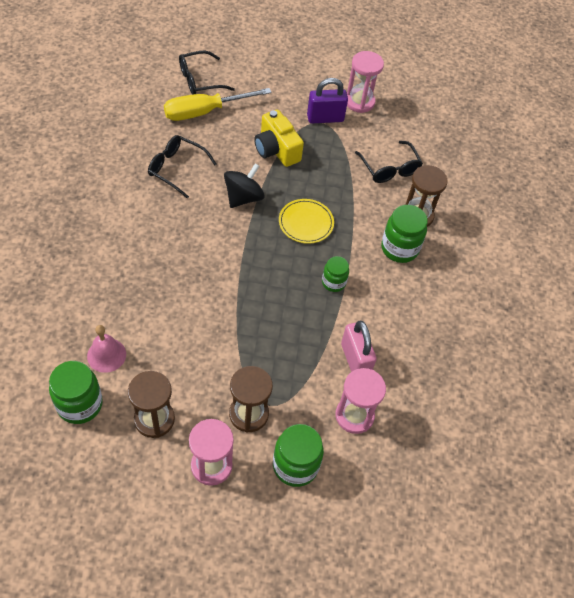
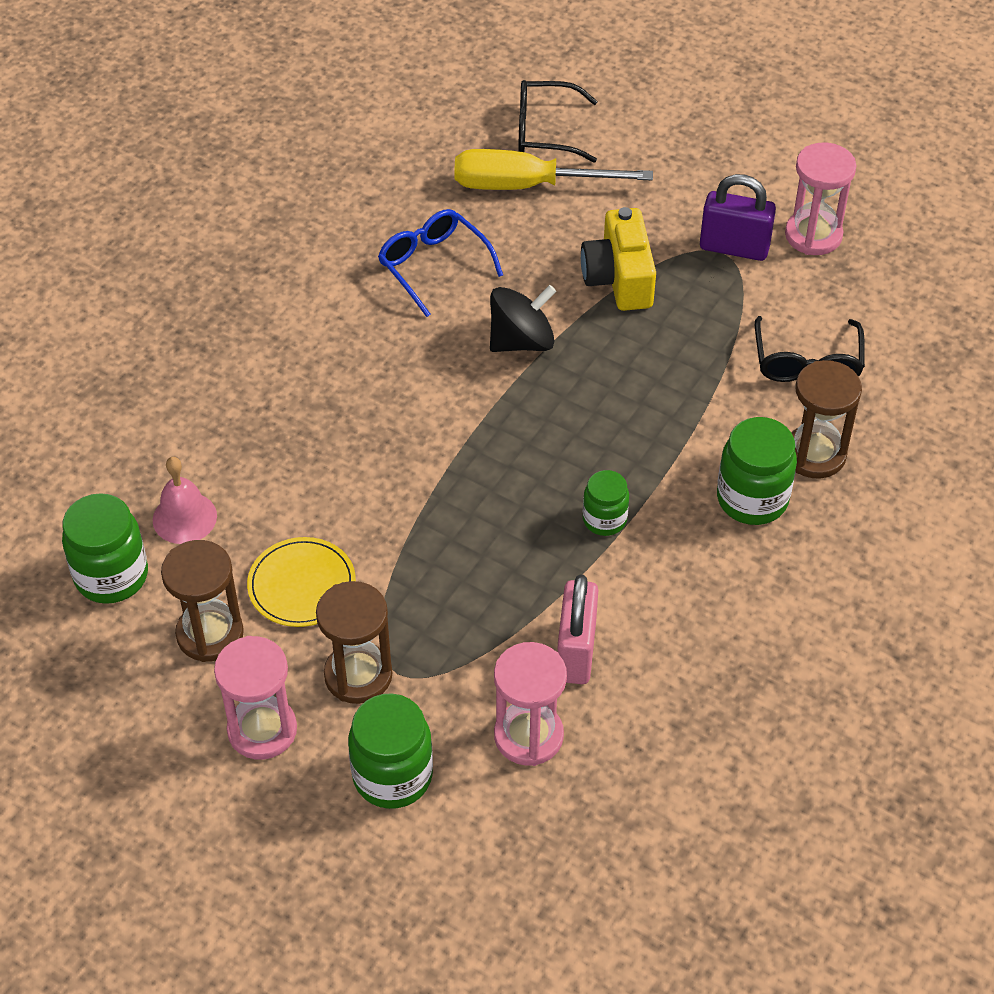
camera: 30 degrees right, 5 degrees down
(176, 168) = (433, 265): black glasses -> blue glasses
(306, 223) = (607, 410): yellow plate -> yellow plate (302, 585)

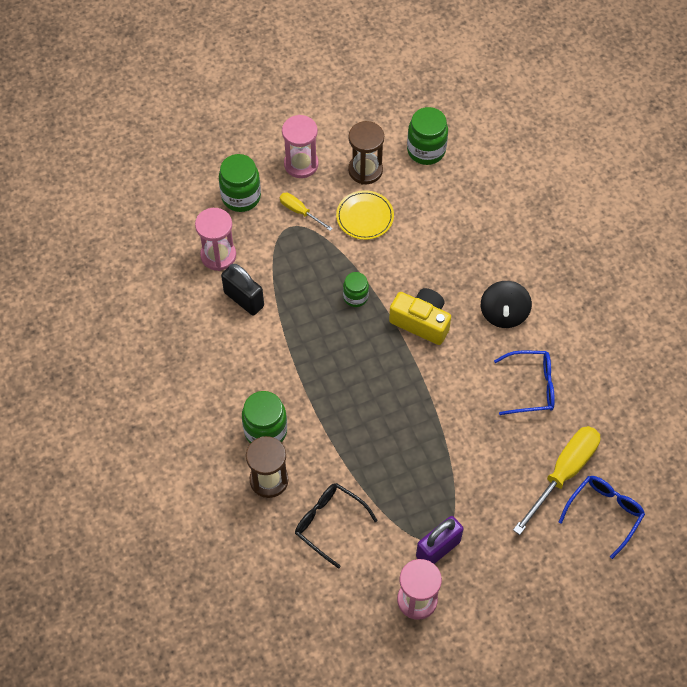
camera: 125 degrees right, 10 degrees up
(184, 518) = (439, 192): pink bell -> none
(358, 675) = (300, 211): brown hourglass -> yellow screwdriver
(521, 341) = (446, 395): black spinning top -> black spinning top (504, 314)
(545, 131) = (604, 513): black glasses -> blue glasses
(576, 652) = (244, 299): pink padlock -> black padlock
(604, 520) = (305, 358): green jar -> green jar (355, 297)
(619, 278) = (457, 472): yellow camera -> yellow camera (421, 322)

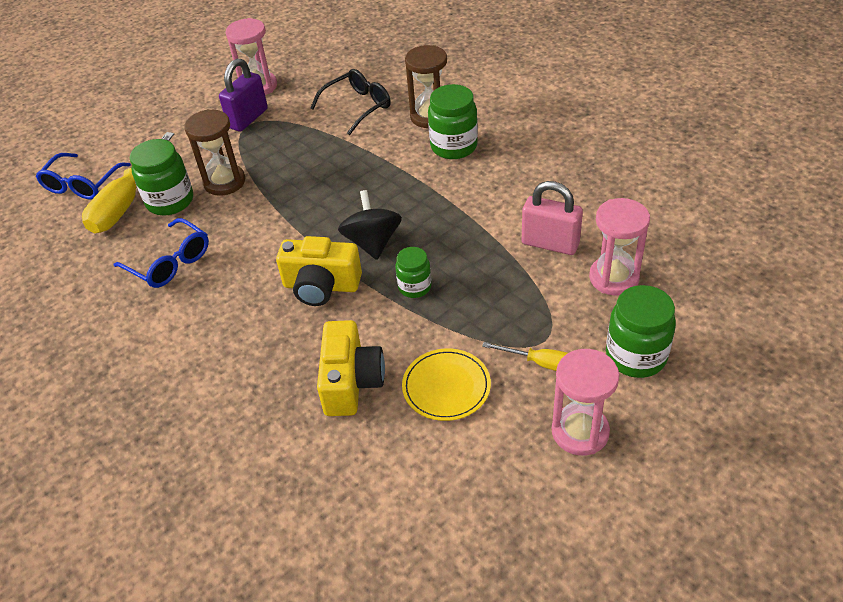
camera: 165 degrees right, 15 degrees down
(244, 299) = (550, 244): black padlock -> pink padlock
(329, 523) = (358, 106): black glasses -> black glasses turned 60 degrees counterclockwise
(365, 170) = (476, 456): brown hourglass -> brown hourglass (224, 182)
(422, 239) = (351, 382): none -> yellow camera
(426, 150) = (391, 524): green jar -> green jar (170, 201)
(504, 314) = (216, 326): black spinning top -> black spinning top (372, 242)
(531, 387) = (170, 263): blue glasses -> blue glasses turned 120 degrees counterclockwise

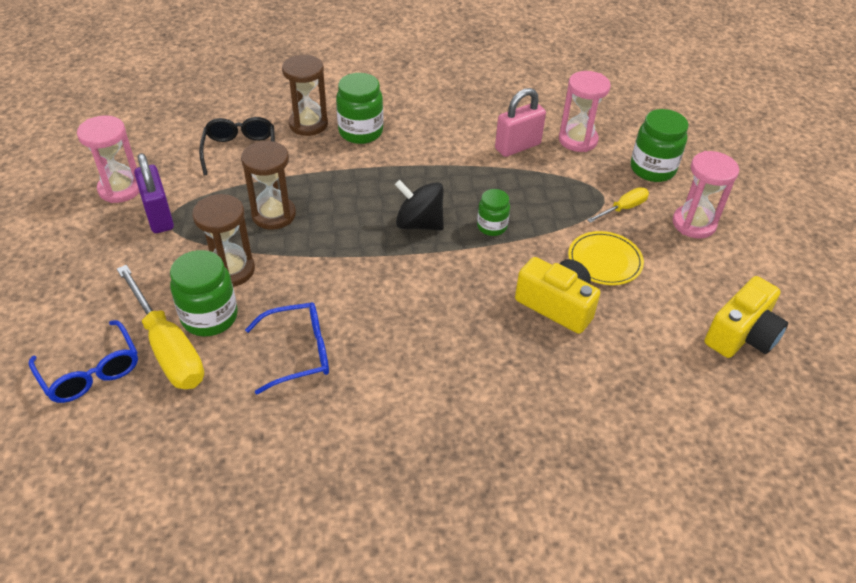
camera: 60 degrees left, 0 degrees up
(303, 165) = (273, 215): none -> brown hourglass
(321, 286) = (437, 273): yellow camera -> yellow camera (741, 335)

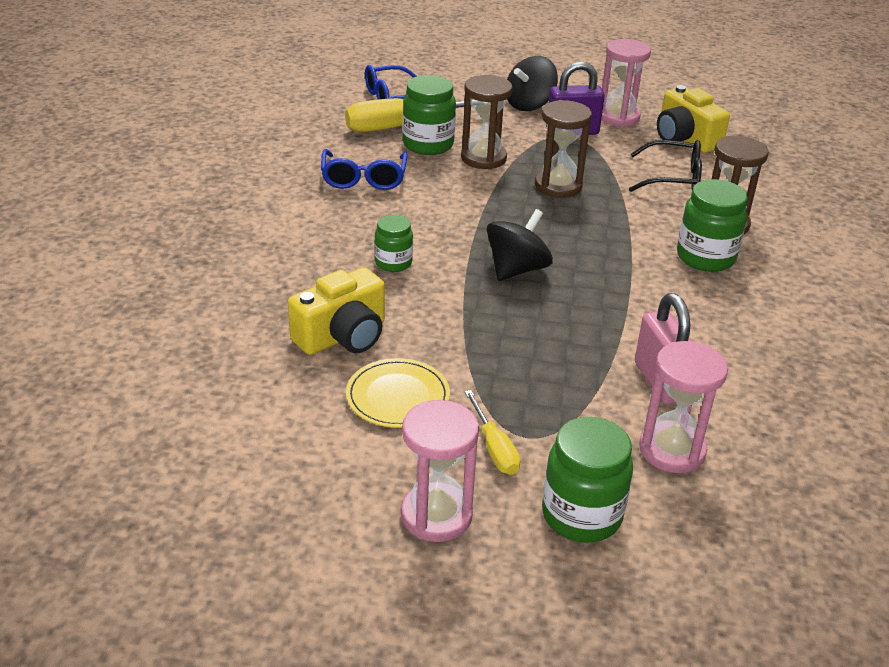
camera: 105 degrees right, 10 degrees down
(97, 253) = (529, 105): none -> black spinning top
(492, 227) = (494, 320): green jar -> green jar (393, 263)
(741, 335) = (211, 478): yellow camera -> yellow camera (685, 139)

